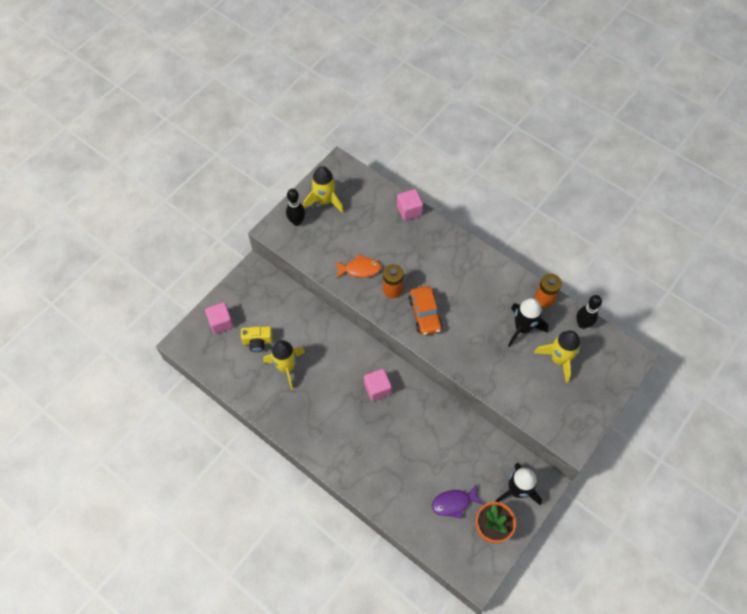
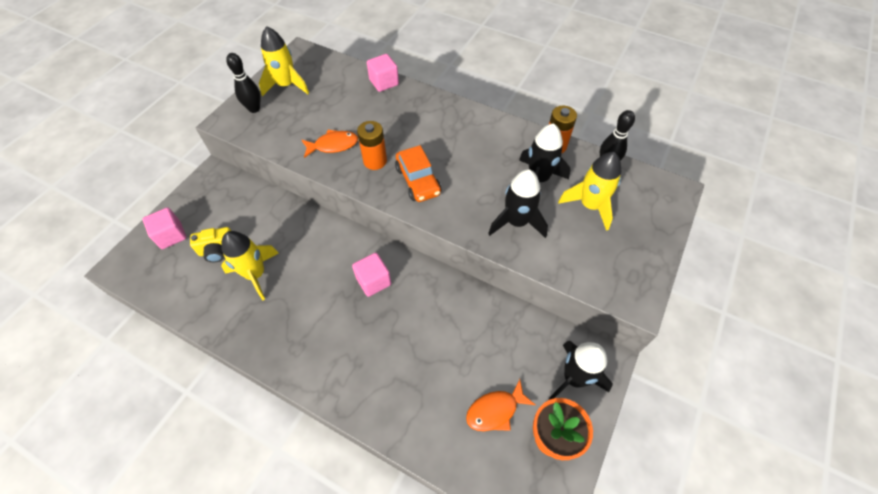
camera: 10 degrees left, 5 degrees down
(453, 503) = (495, 410): purple fish -> orange fish
(496, 364) = (516, 222): none -> black rocket

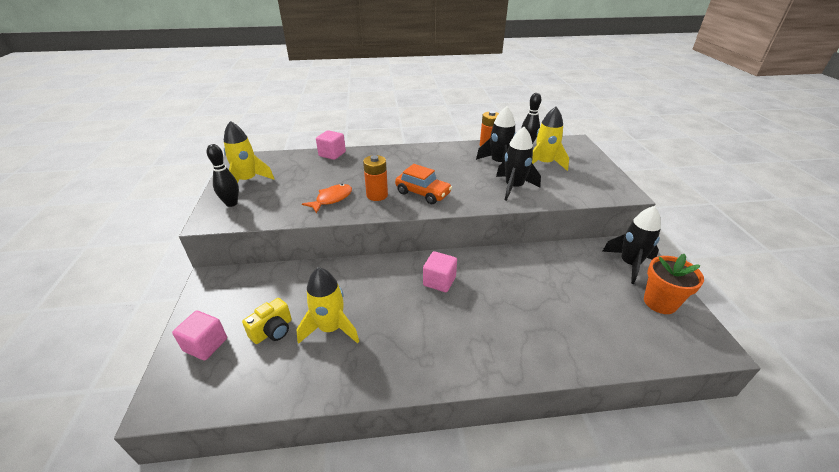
camera: 35 degrees left, 20 degrees down
(495, 410) = (611, 309): orange fish -> none

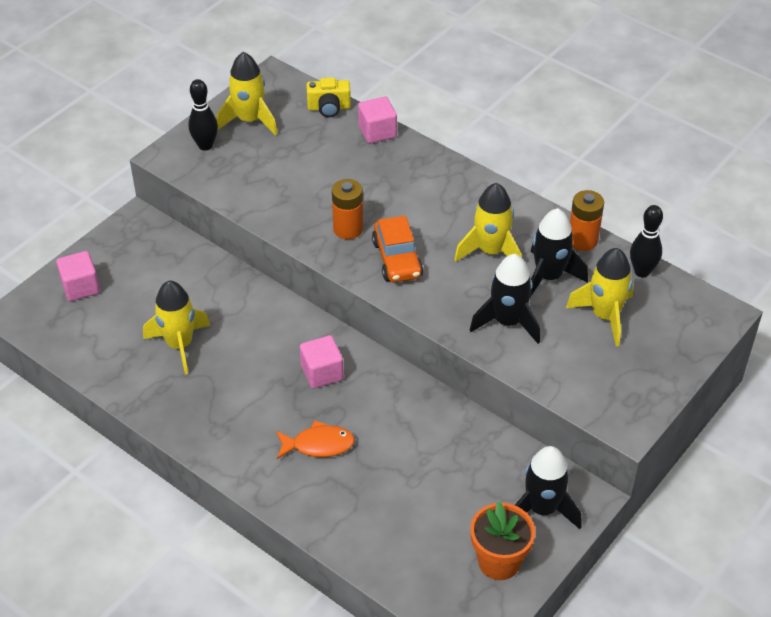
camera: 45 degrees right, 10 degrees up
(273, 330) = (136, 312): yellow camera -> yellow camera (329, 108)
(332, 199) = (299, 203): orange fish -> orange fish (318, 445)
(459, 168) = (490, 251): none -> yellow rocket

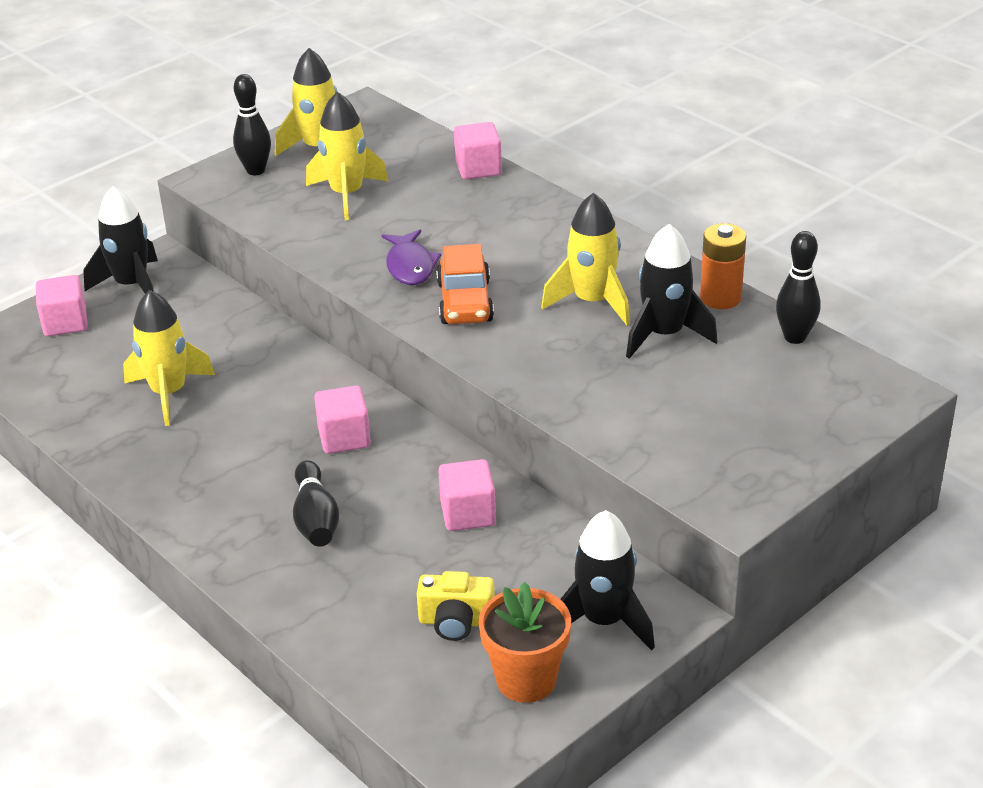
camera: 10 degrees right, 10 degrees down
(318, 445) = (315, 519): orange fish -> black bowling pin
(329, 108) = (423, 141): yellow camera -> yellow camera (456, 622)
(348, 229) = (410, 266): orange battery -> purple fish
(427, 430) = (468, 513): none -> pink cube
(507, 322) = (595, 380): black rocket -> black rocket (132, 285)
(604, 316) = (731, 383): yellow rocket -> yellow rocket (347, 195)

